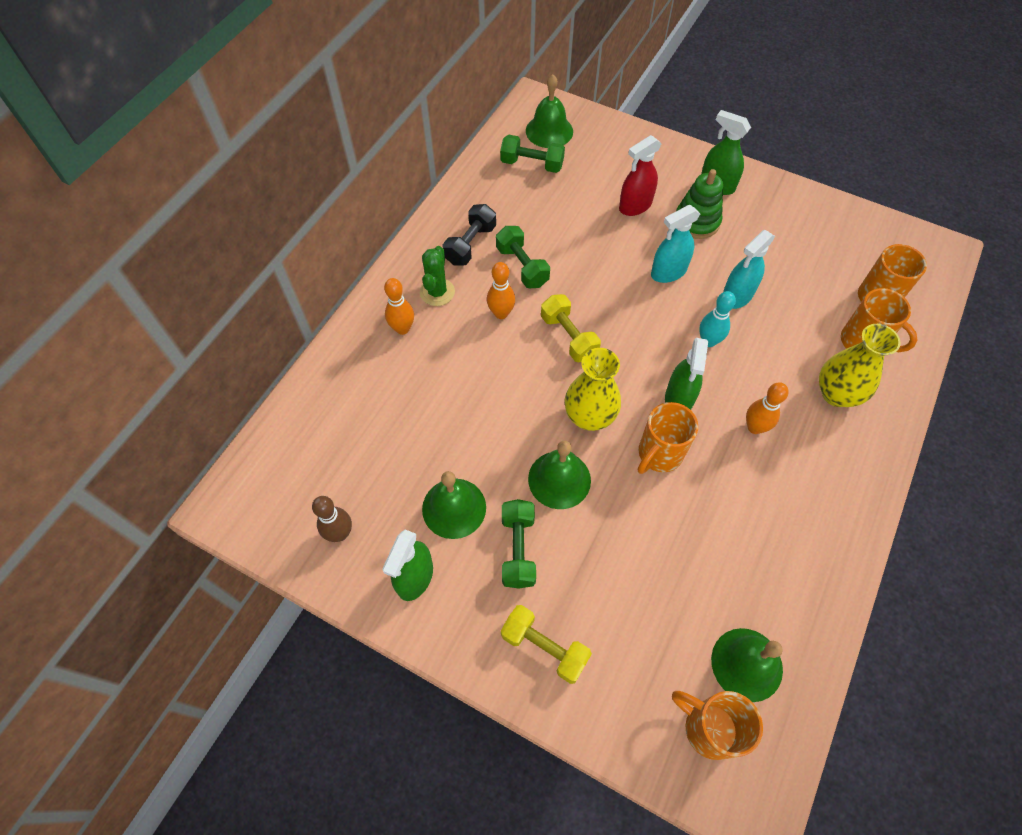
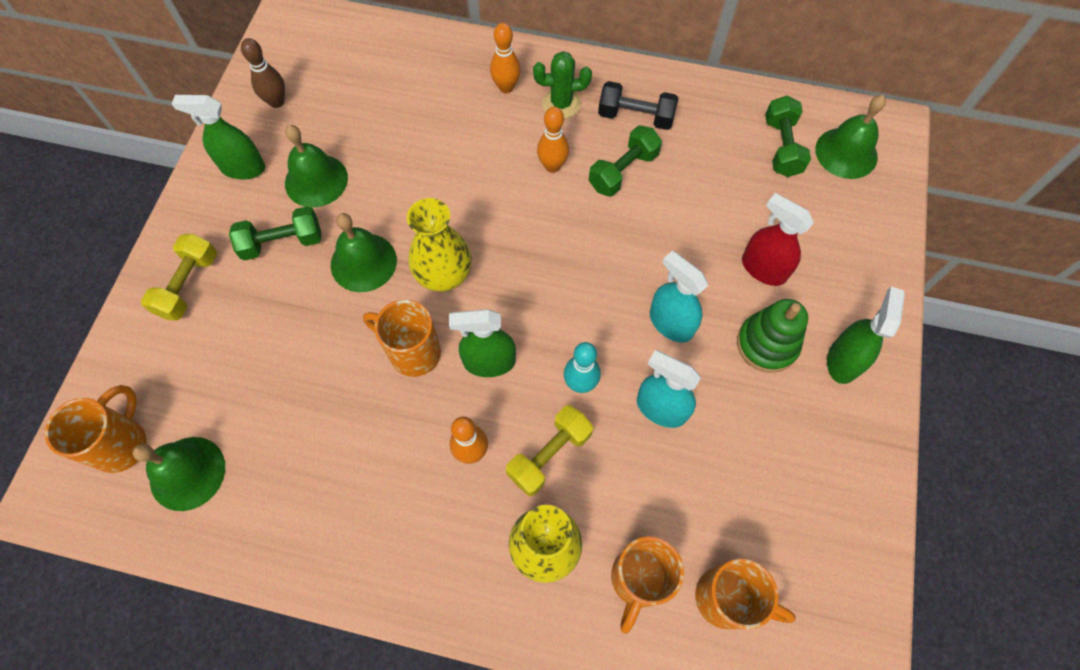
camera: 75 degrees right, 5 degrees up
(568, 337) = (541, 236): yellow dumbbell -> yellow dumbbell (549, 455)

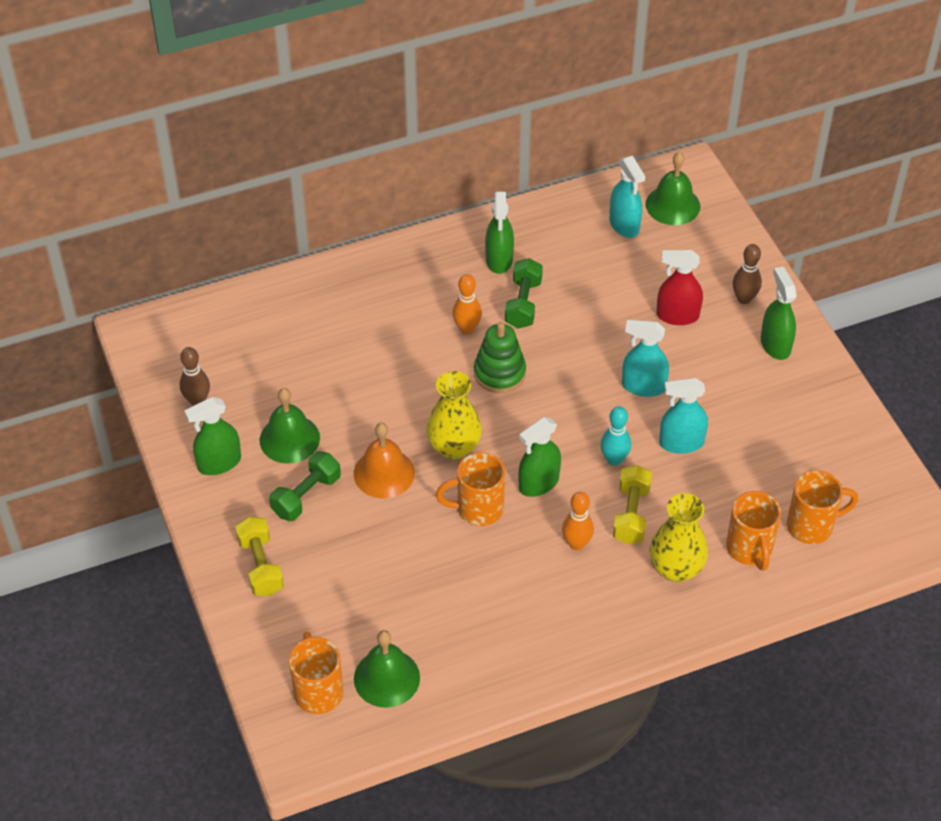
camera: 35 degrees left, 15 degrees down
(363, 262) = (384, 473): green bell -> orange bell
(506, 87) = (378, 291): orange bowling pin -> none
(561, 104) = (433, 280): green cactus -> none
(635, 117) = (499, 260): black dumbbell -> green spray bottle
(767, 344) = (718, 363): green stacking toy -> green stacking toy (499, 373)
(781, 147) = (624, 225): green dumbbell -> turquoise spray bottle
(847, 290) = (744, 298): none -> brown bowling pin

